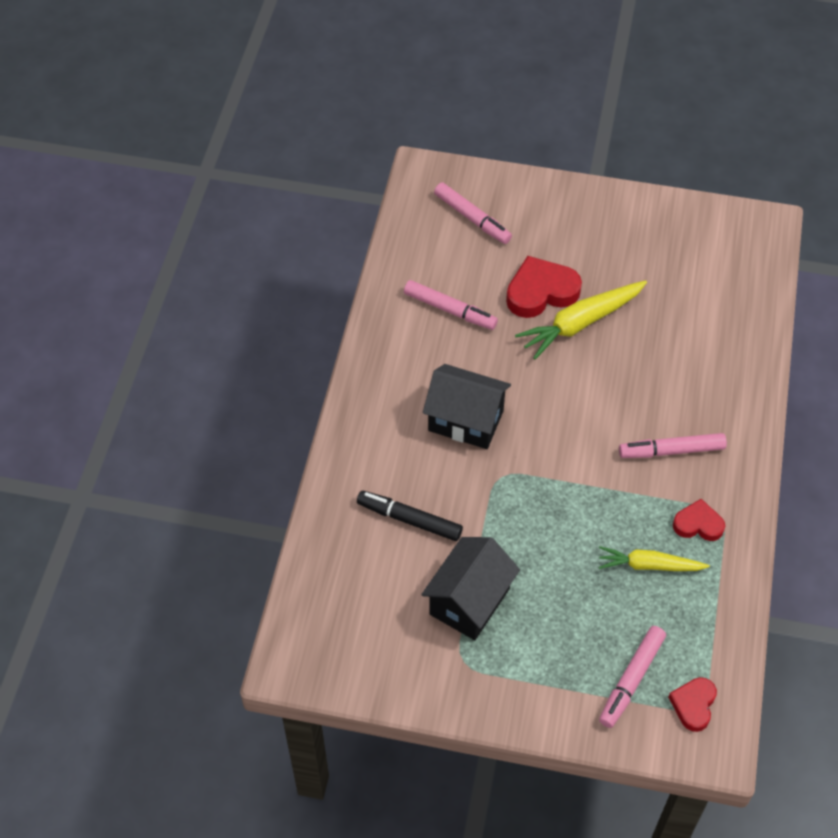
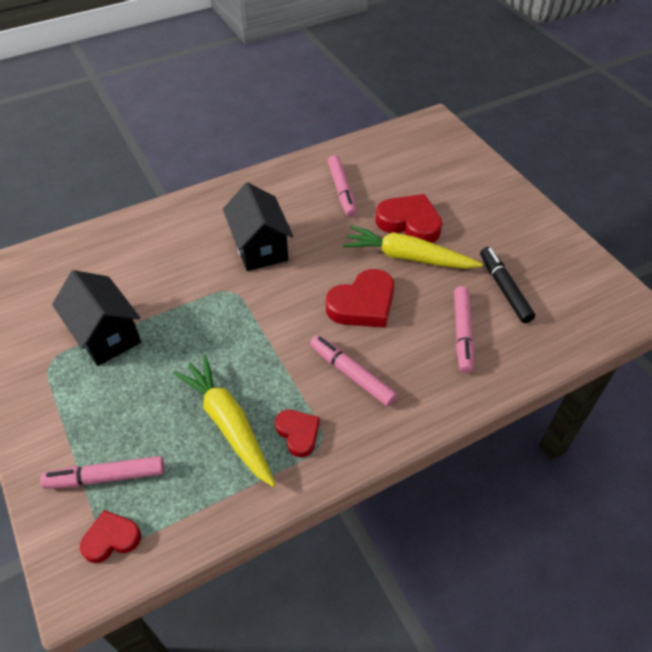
camera: 50 degrees right, 5 degrees down
(409, 520) = (150, 266): black marker -> black marker (504, 289)
(469, 601) = (106, 335): black house -> black house turned 60 degrees clockwise
(472, 218) = (427, 160): pink marker -> pink marker (462, 333)
(605, 392) = (363, 304): none -> red heart
(649, 565) = (228, 424): yellow carrot -> yellow carrot, size x1.53

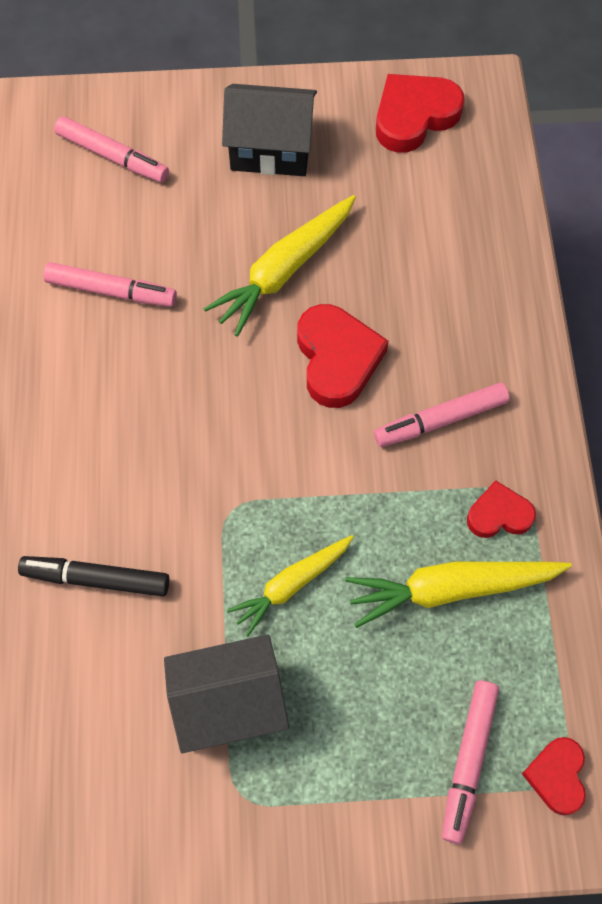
camera: 65 degrees left, 15 degrees up
(194, 337) = (291, 585): none -> yellow carrot
(260, 247) = (166, 442): black house -> black house (271, 149)
(409, 223) = (223, 239): red heart -> red heart (414, 116)
(462, 333) = (435, 273): pink marker -> pink marker (113, 156)
(504, 289) = (391, 195): black marker -> black marker (96, 579)

